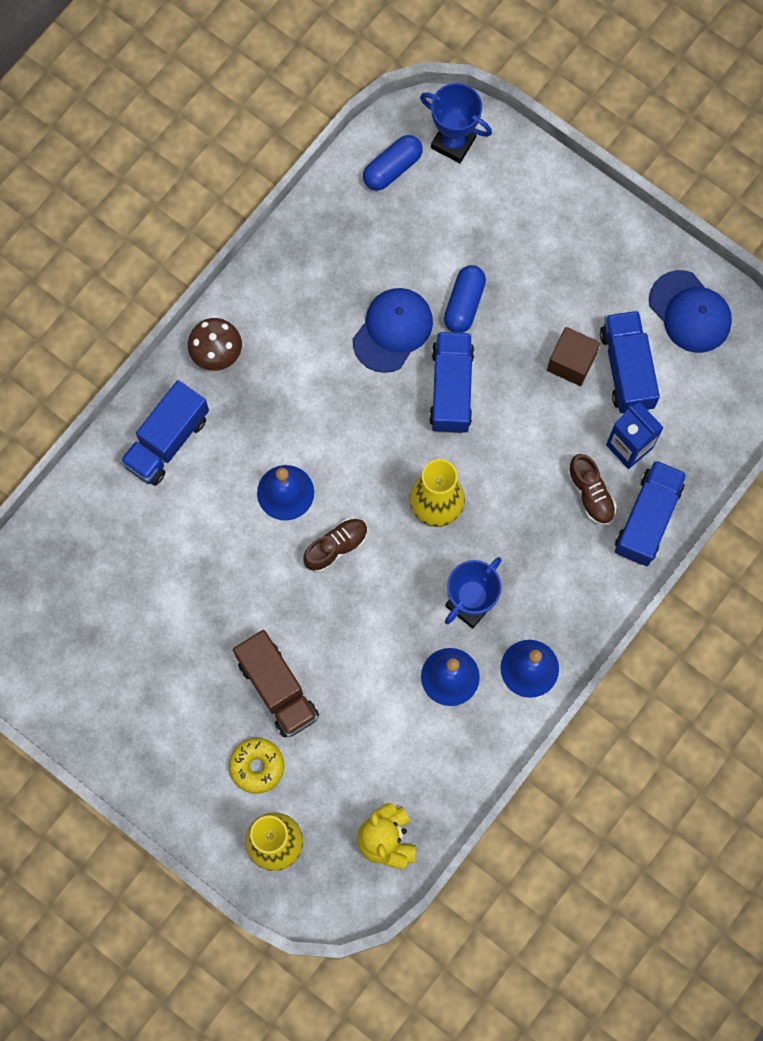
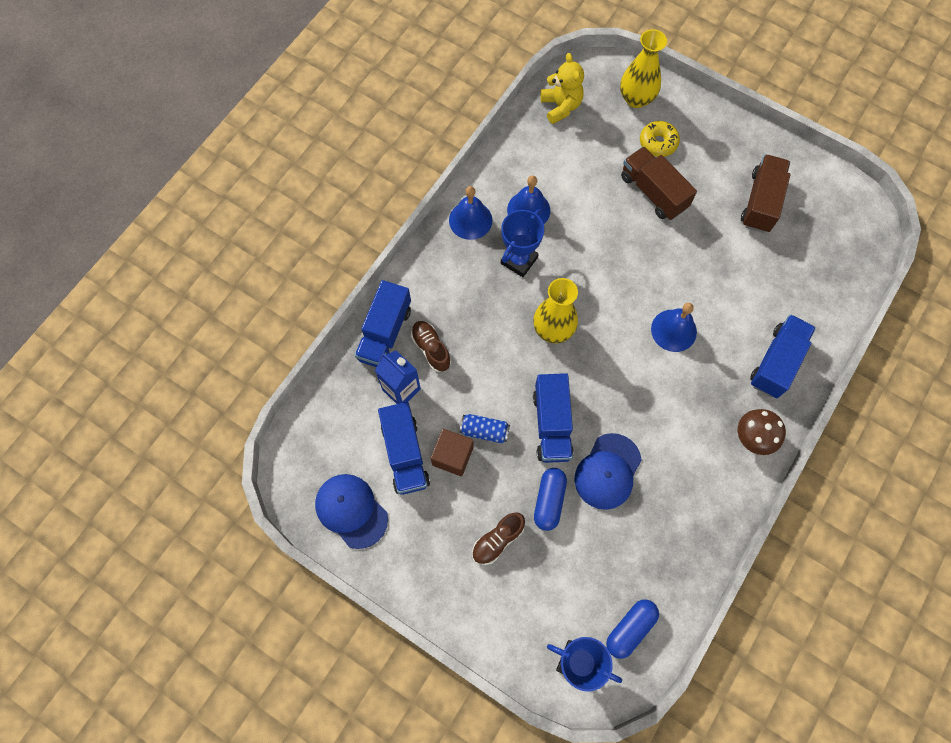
camera: 175 degrees right, 5 degrees down
(134, 661) = (761, 202): none -> brown truck
(336, 547) = (626, 293): brown shoe -> brown shoe (497, 540)
(532, 388) = (484, 431): none -> blue can

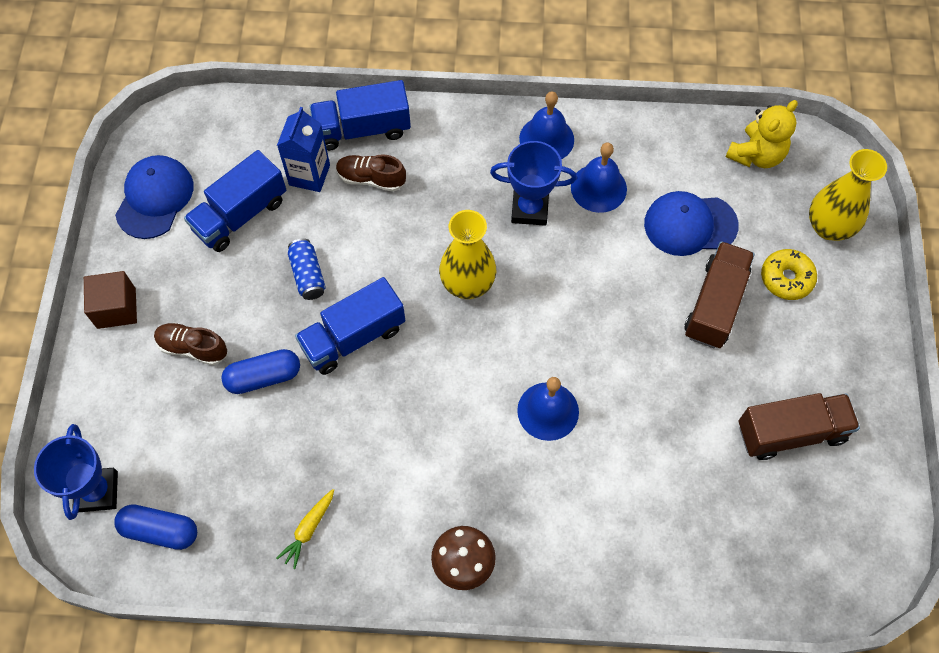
camera: 60 degrees right, 5 degrees down
(431, 349) = (371, 179): brown shoe -> brown shoe turned 105 degrees counterclockwise
(452, 456) = (262, 259): brown cube -> brown cube (116, 308)
(607, 471) = (330, 421): blue cap -> blue cap (690, 225)
(680, 525) = (308, 530): none -> yellow carrot
(776, 362) = (581, 549): blue truck -> none

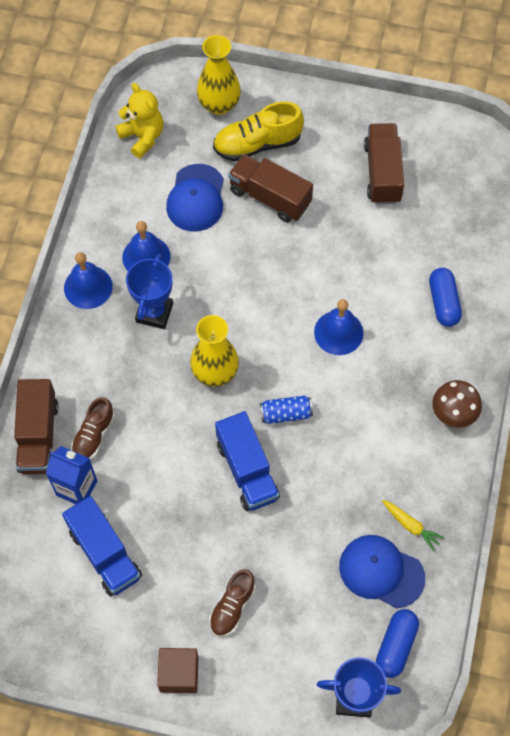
camera: 80 degrees left, 0 degrees up
(155, 198) = (68, 631): blue cap -> blue cap (381, 571)
(263, 377) = (271, 548): blue capsule -> blue capsule (443, 302)
(308, 275) = (180, 501): blue can -> blue can (286, 414)
(362, 129) = (38, 436): blue truck -> brown truck
(786, 278) = (257, 144): yellow donut -> yellow shoe

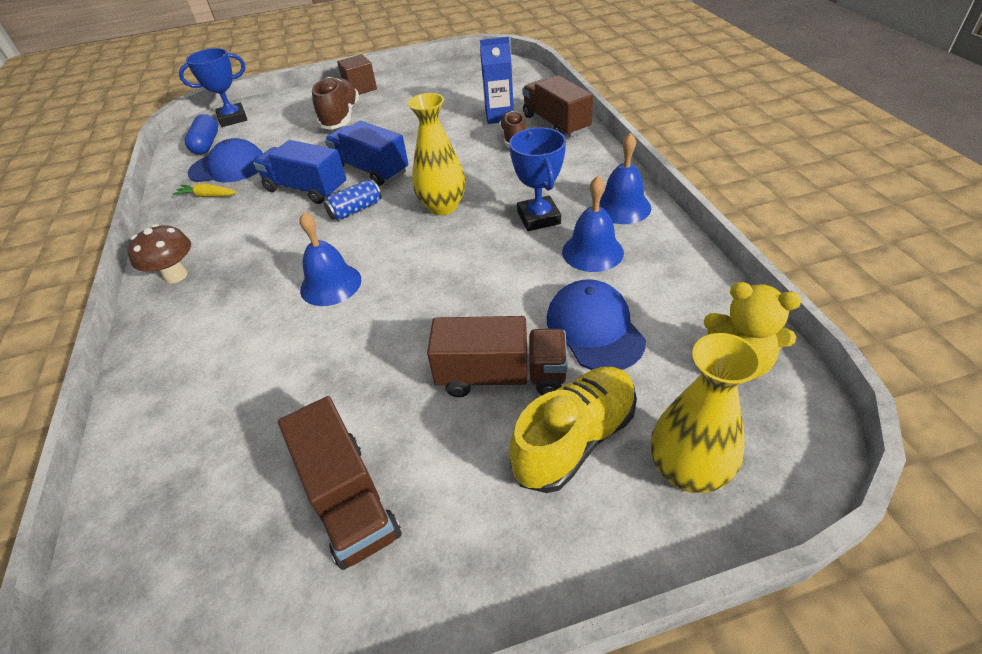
camera: 155 degrees right, 20 degrees down
(105, 554) = (450, 103): blue truck -> blue truck (306, 189)
(232, 607) = (340, 117): brown shoe -> brown shoe, size x1.54
(443, 302) = (204, 367): blue capsule -> none

